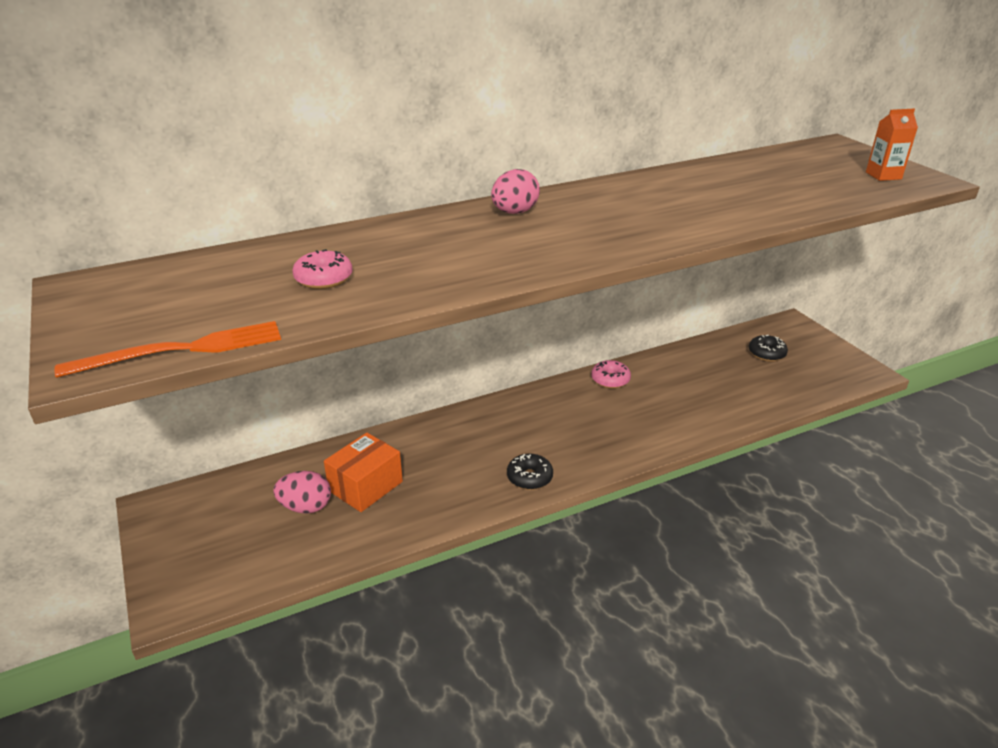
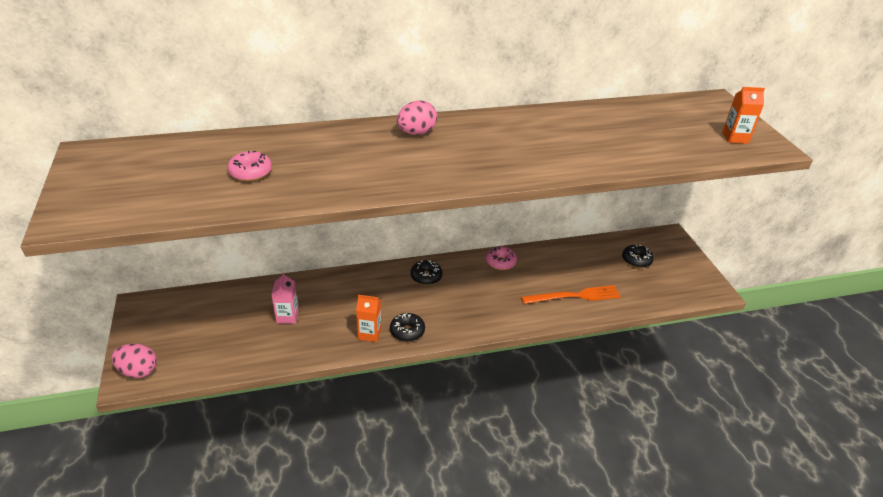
camera: 10 degrees right, 5 degrees up
(182, 350) = (131, 217): orange fork -> orange fork (574, 296)
(306, 507) = (240, 325): pink egg -> pink egg (138, 371)
(365, 486) = (287, 316): orange box -> pink carton
(482, 488) = (369, 333): none -> orange carton
(526, 410) = (426, 277): none -> black donut

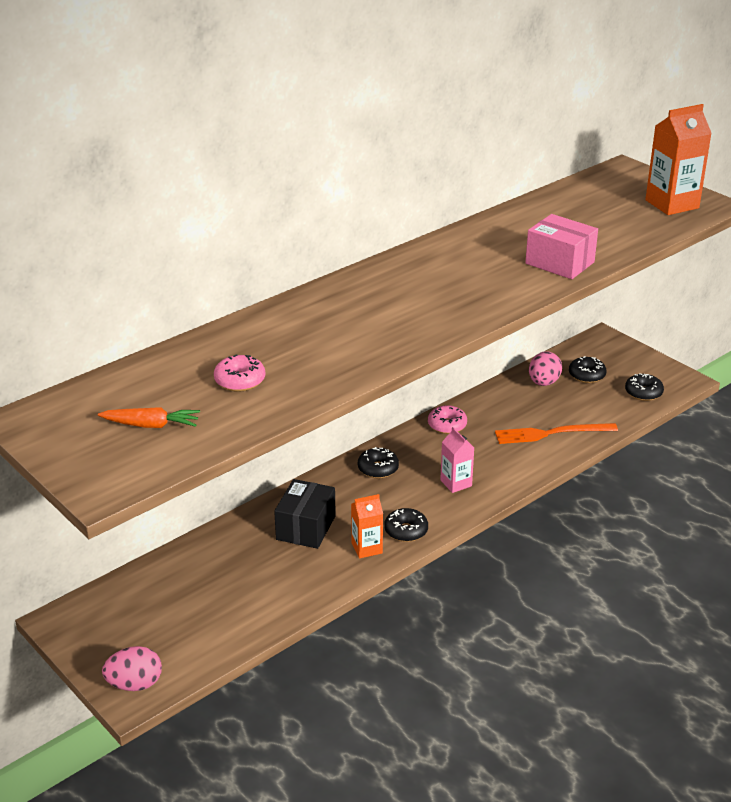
camera: 25 degrees left, 5 degrees down
(154, 185) = (151, 425): none -> orange carrot
(287, 316) = (257, 565): pink carton -> pink carton (456, 483)
(342, 301) = (306, 528): none -> black box
(416, 133) = (366, 288): pink egg -> pink egg (543, 383)
(574, 296) = (551, 433): orange fork -> orange fork turned 150 degrees counterclockwise
(590, 157) = (559, 263): none -> pink box
(673, 289) = (643, 393): none -> black donut
(735, 138) = (672, 204): orange carton -> orange carton, size x1.69

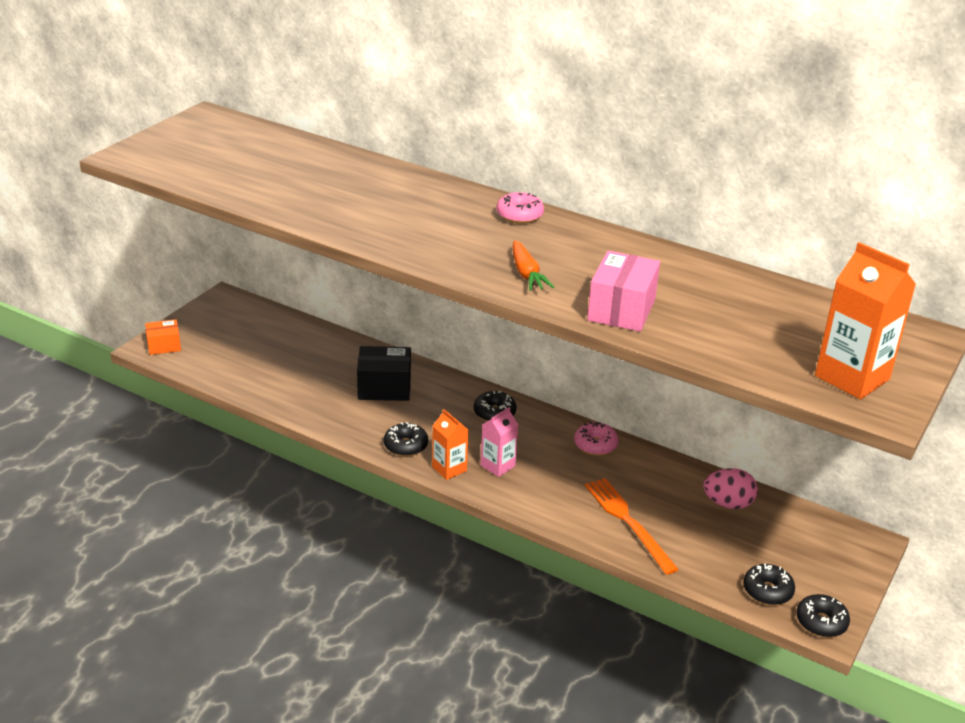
camera: 70 degrees right, 0 degrees up
(135, 684) = (164, 346): pink egg -> orange box
(151, 425) = (214, 158): orange carrot -> orange carrot (527, 274)
(240, 381) = (293, 180): pink donut -> pink donut (519, 215)
(367, 548) = (370, 427): orange carton -> orange carton (449, 469)
(586, 375) = (770, 537): black donut -> black donut (821, 622)

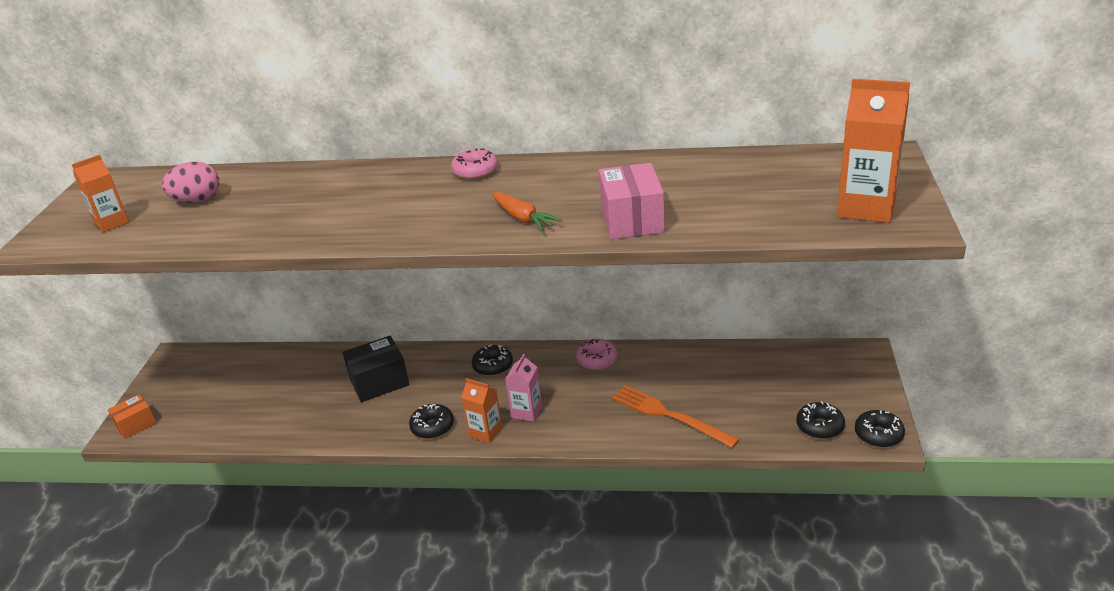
camera: 20 degrees left, 0 degrees up
(192, 158) = (111, 223): none -> orange carton
(728, 504) = (737, 366): pink egg -> pink egg (197, 200)

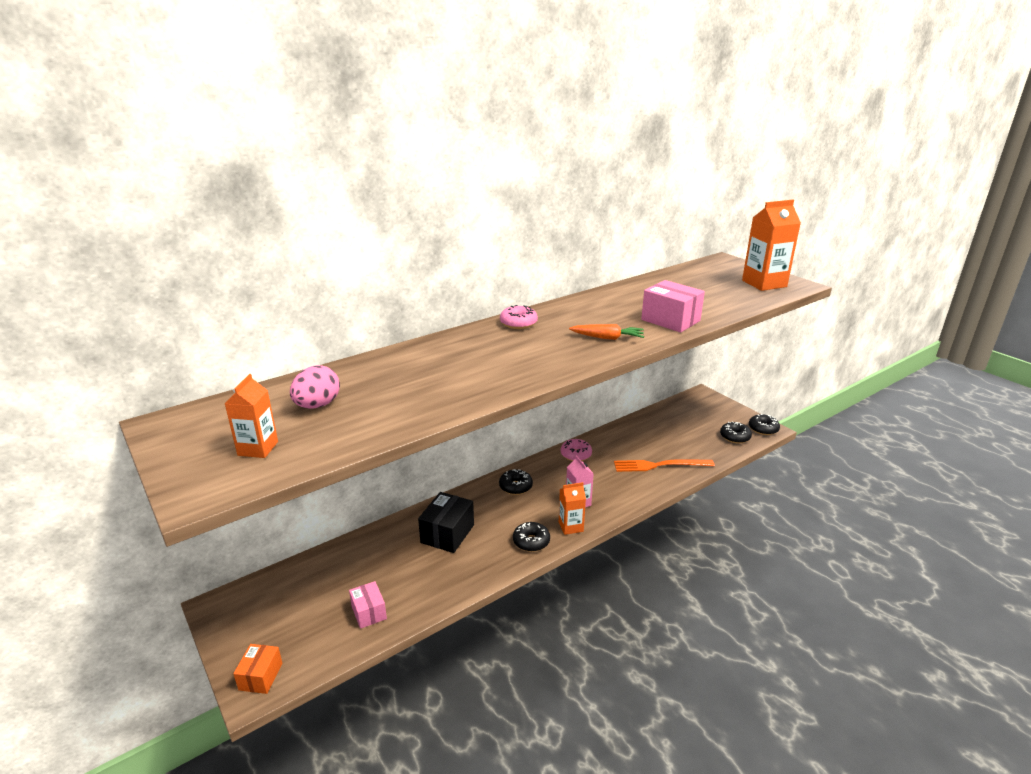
camera: 45 degrees left, 5 degrees down
(245, 417) = (369, 612): none -> pink box

